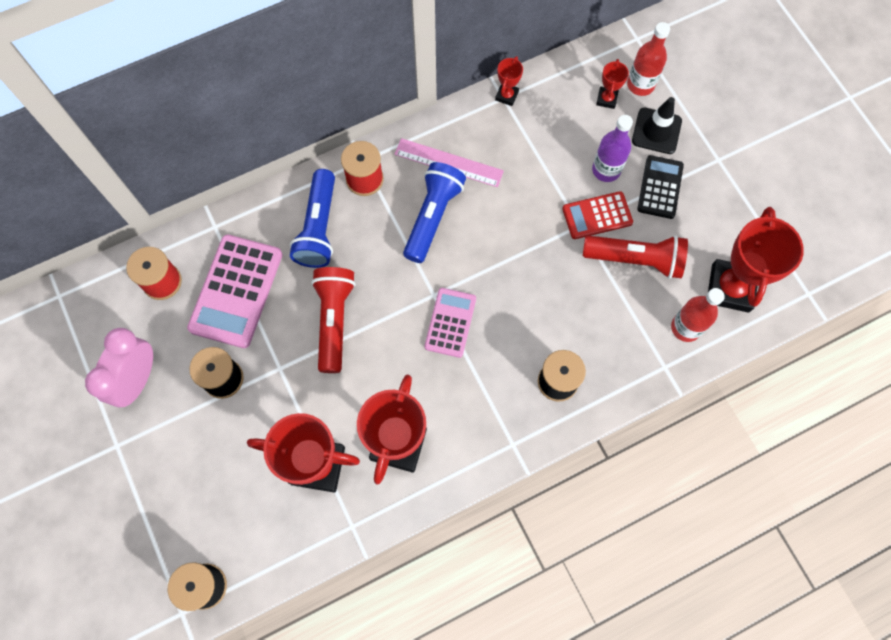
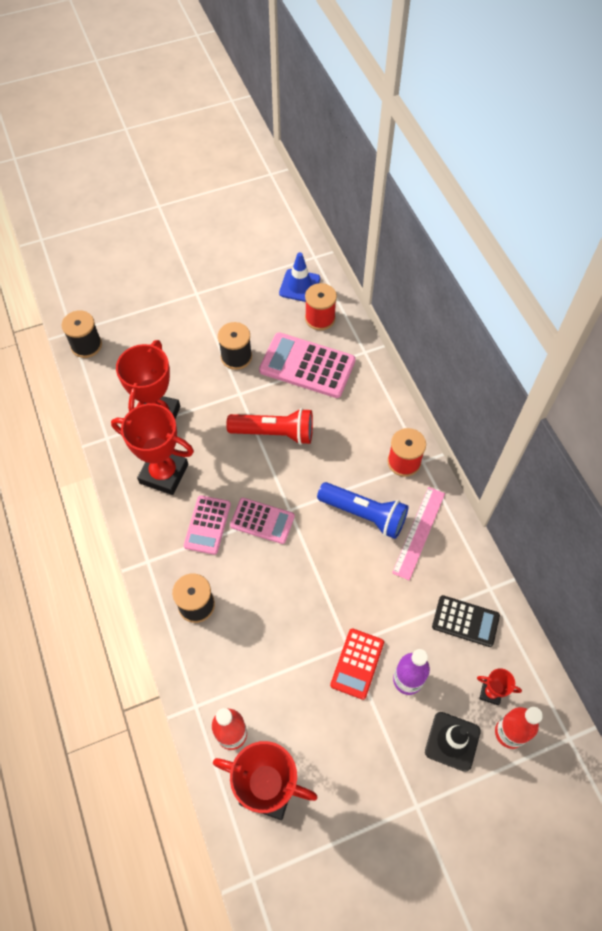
camera: 95 degrees right, 10 degrees down
(108, 311) = (299, 286): none -> blue traffic cone
(137, 380) = (243, 304): pink clock -> none
(319, 228) = (359, 425): blue flashlight -> none
(461, 383) = (207, 525): none -> pink calculator
(506, 96) = (492, 592): red trophy -> none
(597, 215) = (357, 663): red calculator -> red calculator turned 150 degrees counterclockwise
(635, 259) = (307, 695): red flashlight -> none
(660, 187) = (385, 734): black calculator -> black calculator (465, 621)

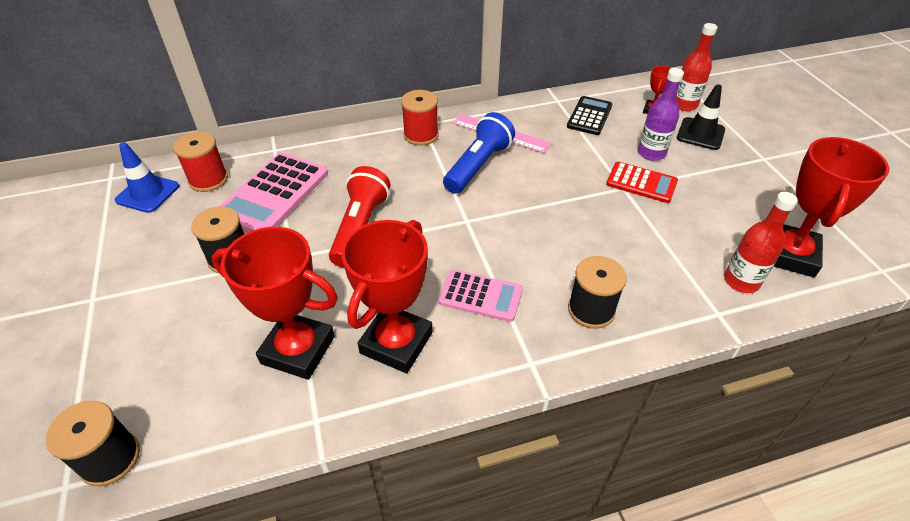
camera: 85 degrees left, 15 degrees down
(262, 521) = (479, 244): pink calculator -> none

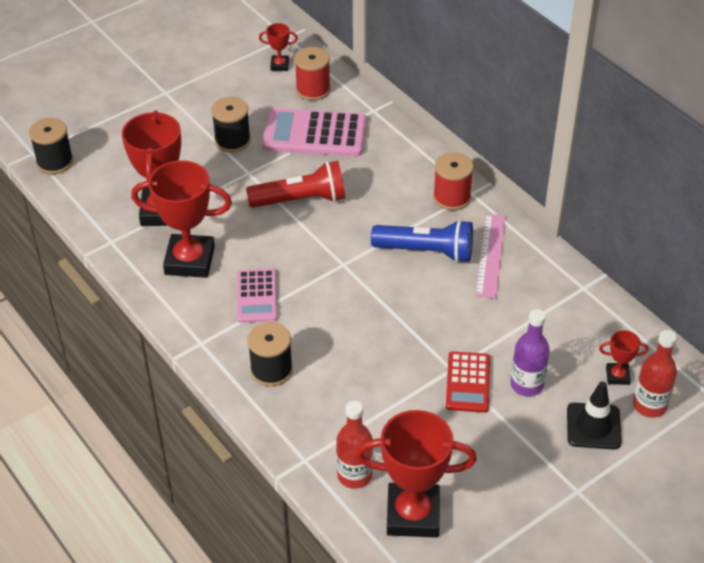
camera: 70 degrees right, 0 degrees up
(147, 193) = (279, 65): blue traffic cone -> red trophy
(589, 116) = (568, 321): black calculator -> none

